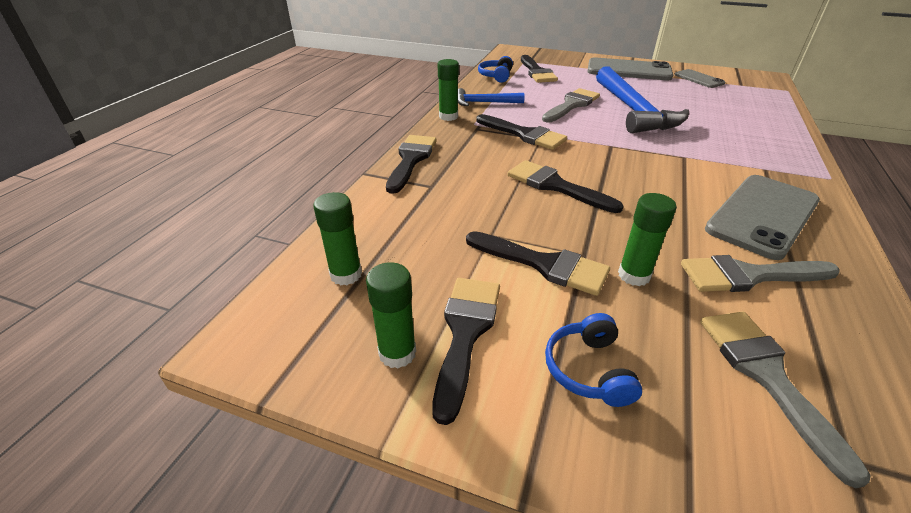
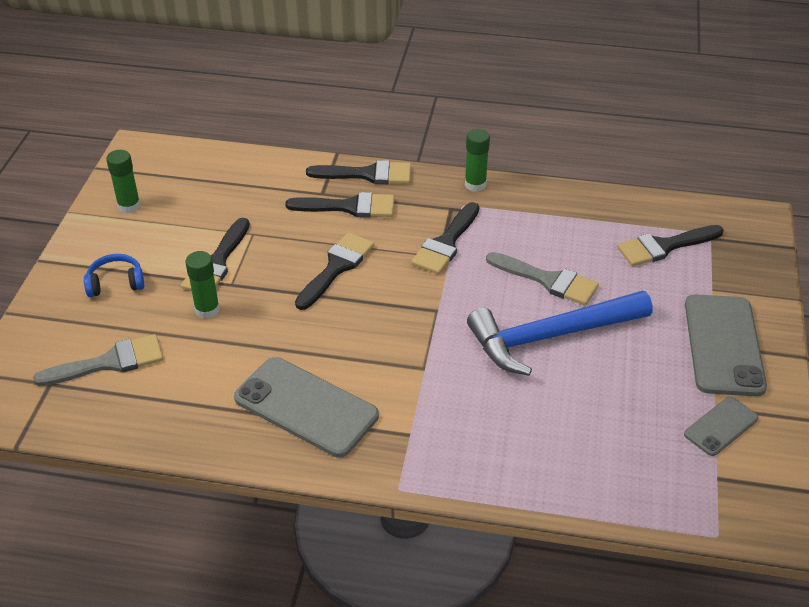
camera: 80 degrees right, 5 degrees up
(346, 275) = (198, 172): green glue stick -> none
(465, 333) = (145, 231): black brush -> black brush (349, 207)
(484, 103) = (527, 207): blue hammer -> none
(496, 76) = (627, 210): blue headphones -> none
(749, 275) = (211, 376): grey brush -> none

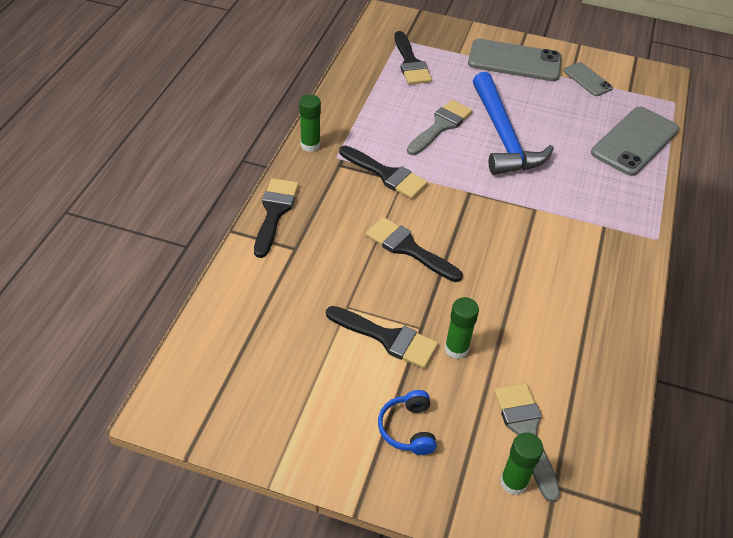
camera: 85 degrees left, 5 degrees up
(129, 206) = (275, 417): green glue stick -> green glue stick (513, 482)
(306, 407) = (579, 285): grey phone -> grey phone (635, 141)
(349, 207) = (322, 231): black brush -> none

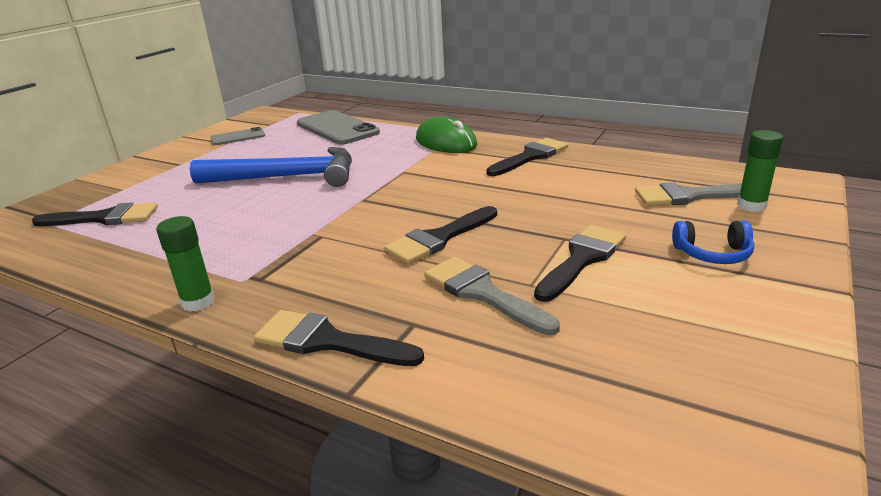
camera: 75 degrees left, 20 degrees down
(386, 174) = (303, 245): black brush -> black brush (530, 157)
(440, 126) = (242, 207): grey brush -> grey brush (483, 293)
(456, 348) = (592, 221): green glue stick -> none
(514, 61) = (173, 163): grey phone -> none
(620, 231) = (446, 142): none -> green mouse

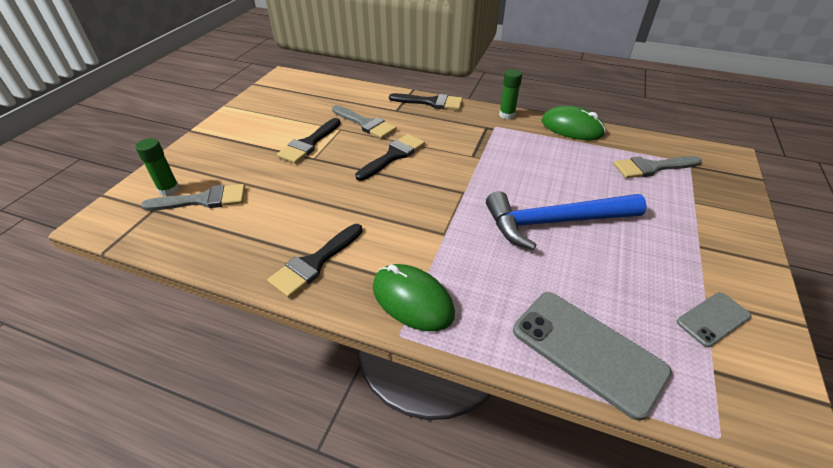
camera: 170 degrees right, 15 degrees up
(104, 218) = (652, 167): black brush -> grey brush
(119, 273) = (572, 128): none -> green mouse
(712, 254) = (233, 149): blue headphones -> none

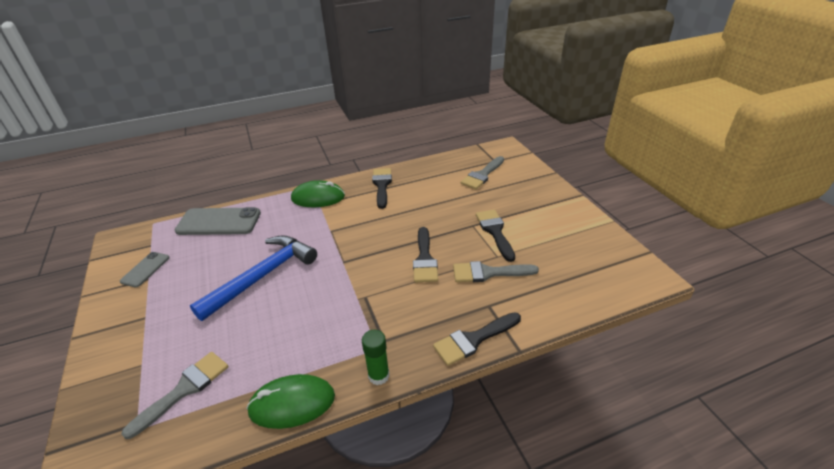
camera: 140 degrees right, 5 degrees down
(169, 190) = (508, 169): green glue stick -> none

